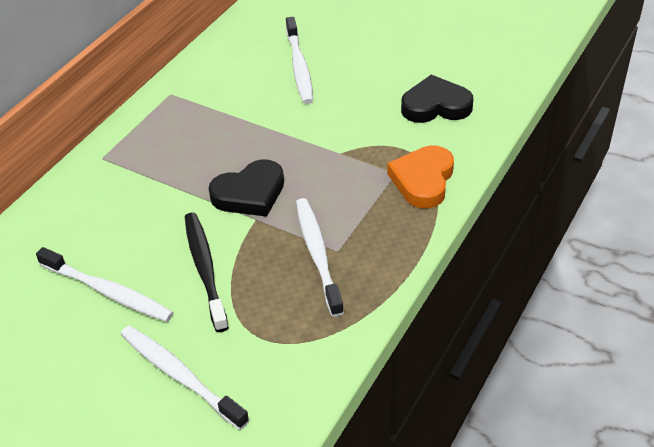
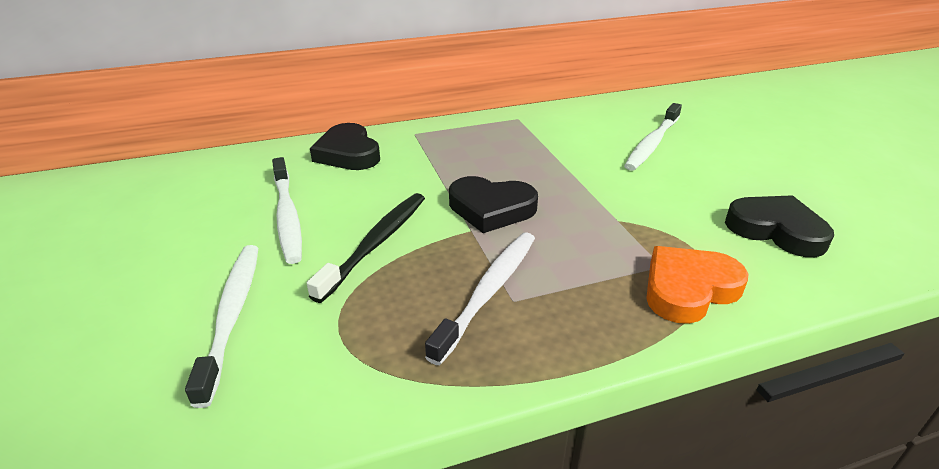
camera: 40 degrees right, 10 degrees down
(72, 210) = (348, 153): none -> black heart

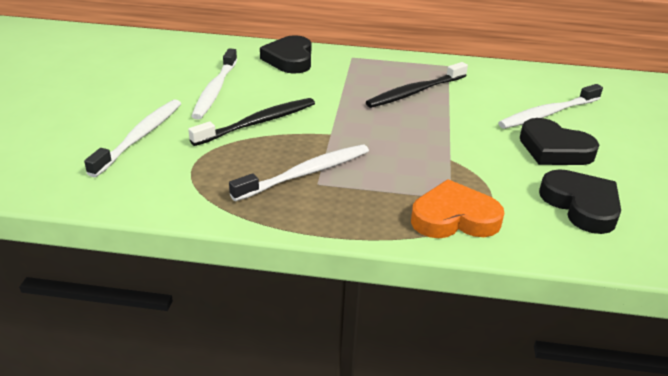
camera: 25 degrees right, 0 degrees up
(491, 209) = (359, 124): black heart -> black heart (554, 149)
(513, 155) = (415, 92): none -> black toothbrush

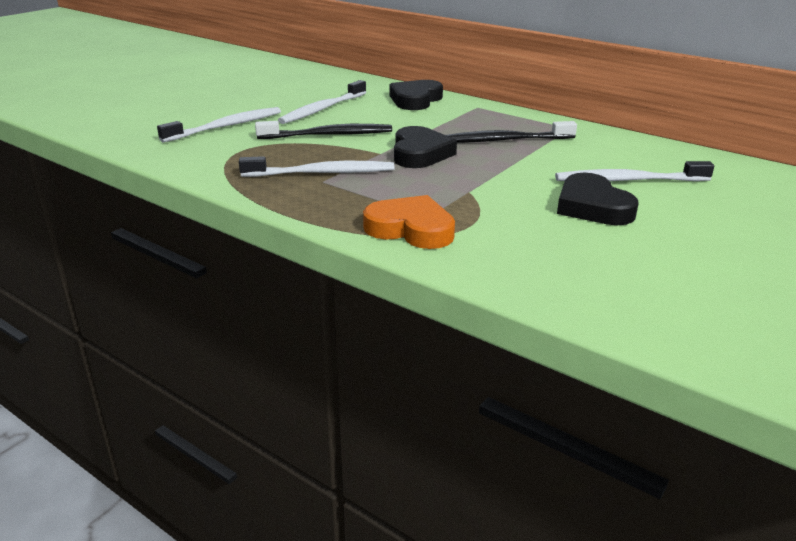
camera: 30 degrees right, 5 degrees down
(581, 205) = (557, 251): black heart -> black heart (420, 153)

